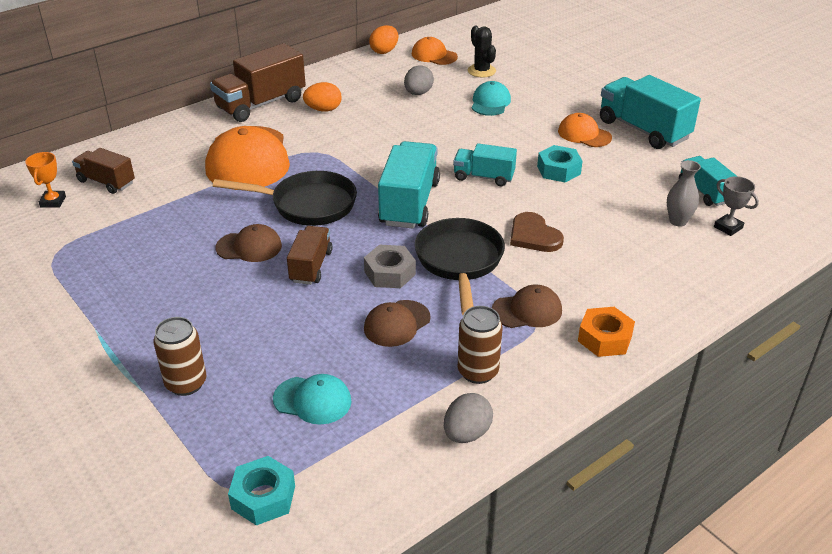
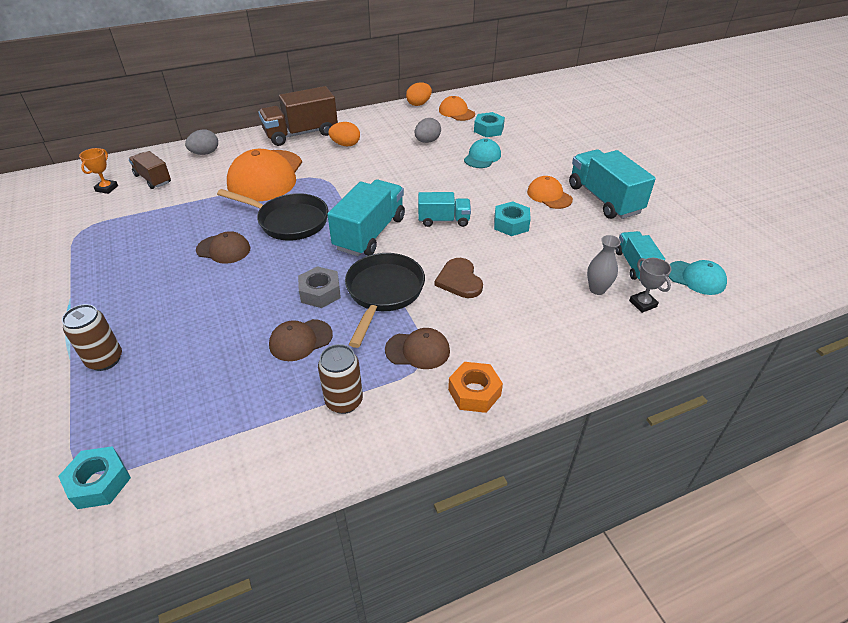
camera: 15 degrees right, 5 degrees up
(311, 266) = (261, 275): brown truck -> none
(312, 400) = (192, 397): turquoise cap -> turquoise cap (696, 278)
(466, 433) = (302, 461): grey egg -> grey egg (205, 153)
(481, 71) = (488, 129): black cactus -> turquoise nut
(484, 177) = (443, 220): turquoise truck -> turquoise truck turned 150 degrees clockwise

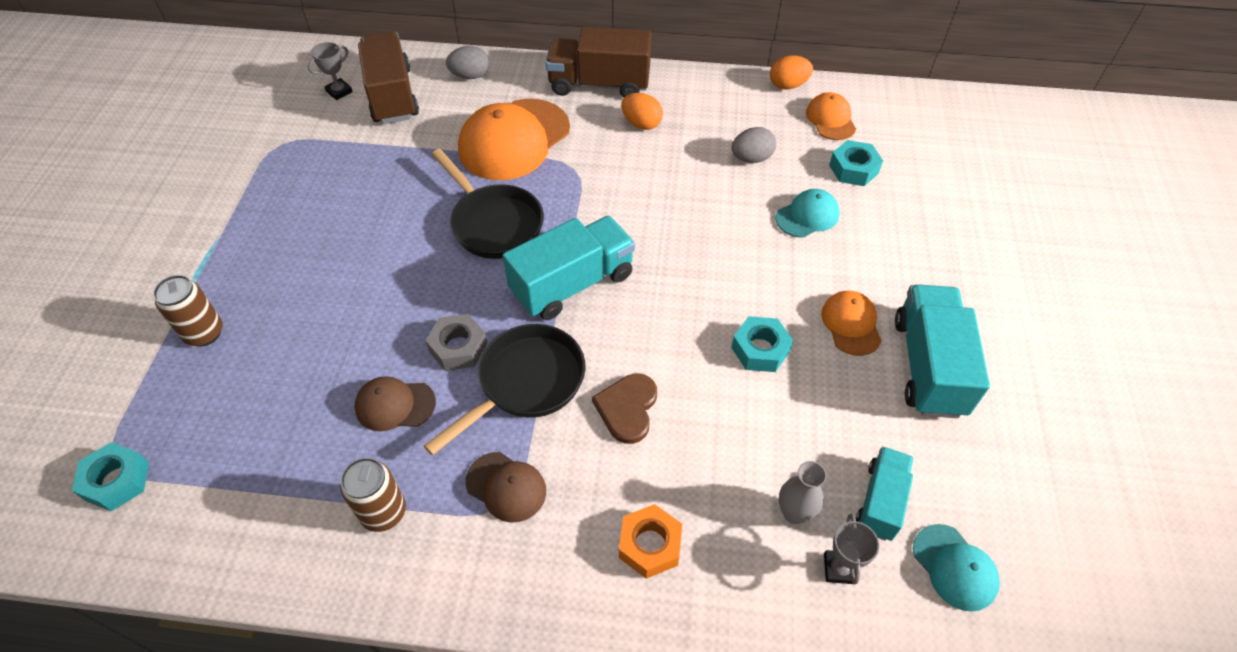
camera: 30 degrees right, 10 degrees up
(107, 188) = (339, 91): orange trophy -> grey trophy
(153, 179) = (392, 96): brown truck -> brown truck, size x1.69
(223, 249) = (399, 235): brown cap -> none
(443, 220) = (676, 303): turquoise truck -> none
(474, 392) = (526, 581): orange nut -> orange nut (650, 545)

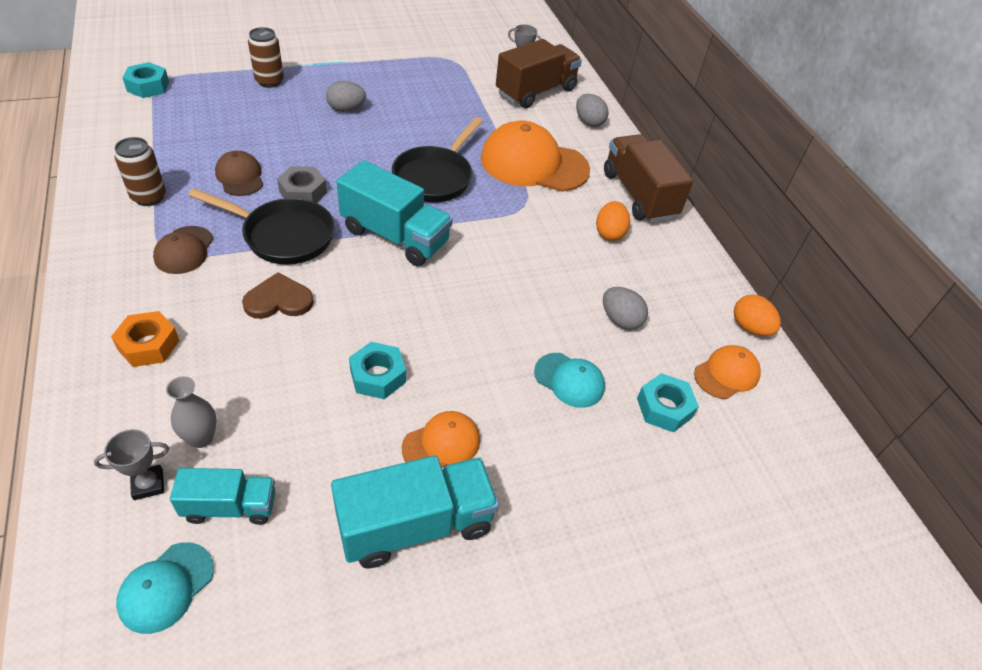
camera: 60 degrees right, 5 degrees down
(320, 268) = (346, 109): none -> grey egg

